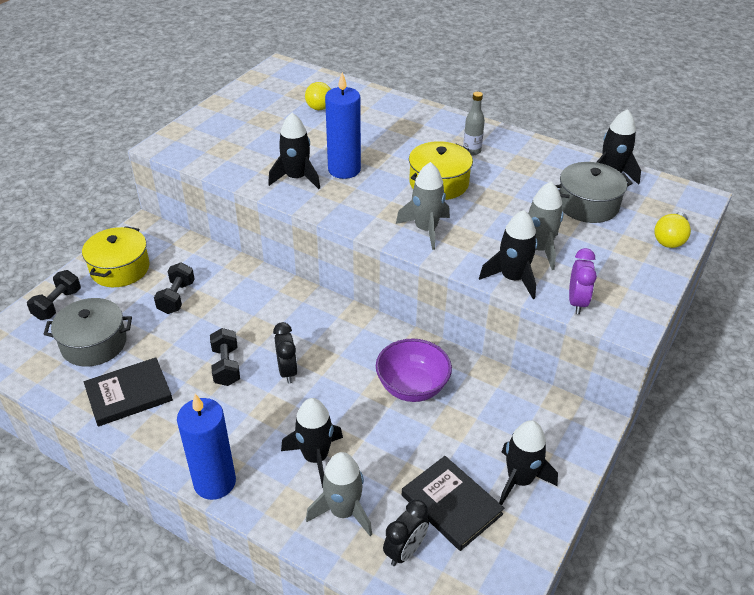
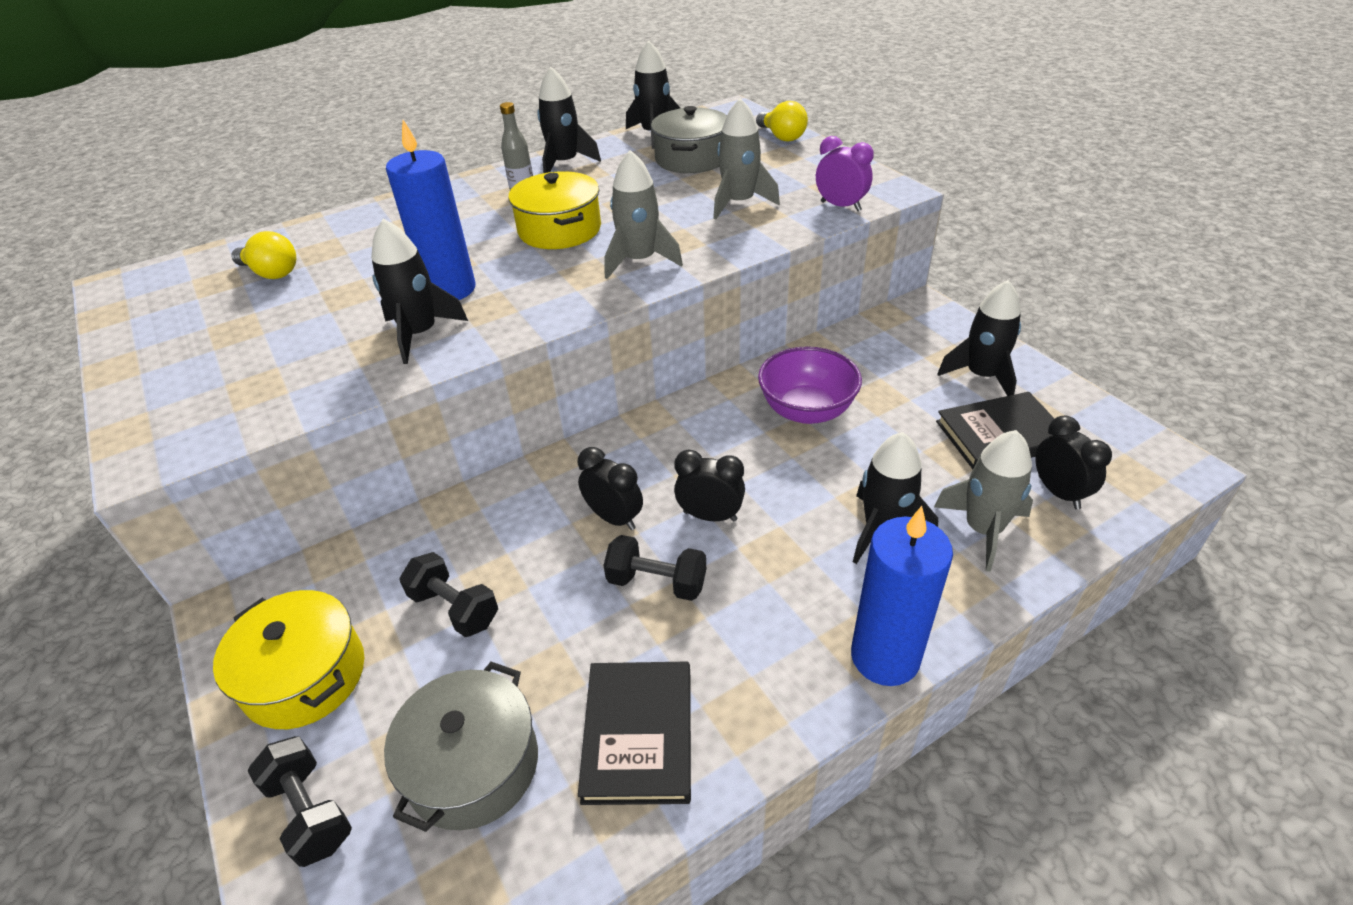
camera: 60 degrees left, 0 degrees up
(265, 331) = (614, 518): none -> black clock
(512, 278) = (775, 230): black rocket -> black rocket (564, 164)

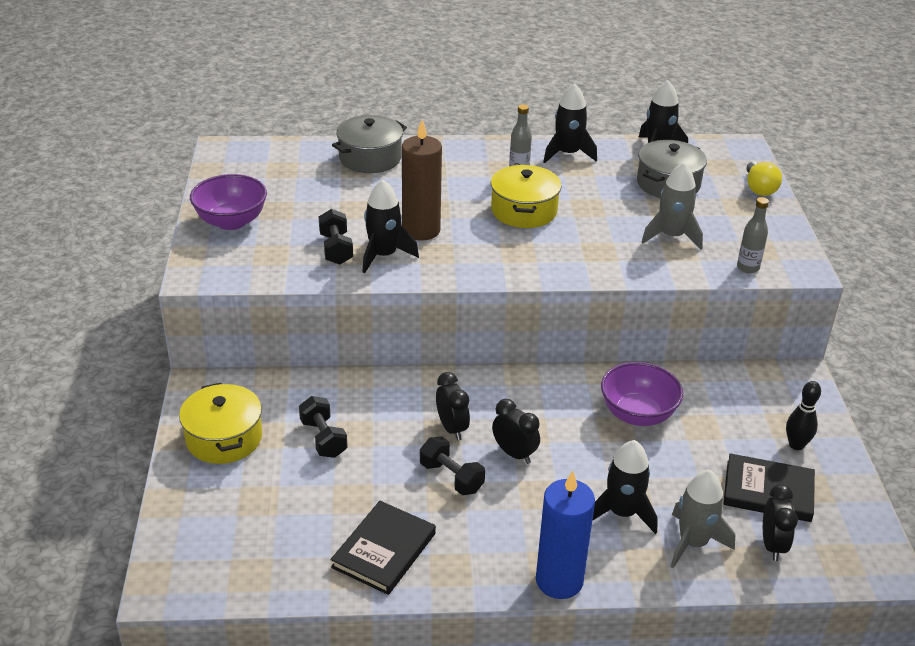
camera: 25 degrees right, 5 degrees down
(172, 366) = (231, 221): none -> purple bowl
(271, 273) = (317, 175): yellow light bulb -> none
(310, 812) = (195, 505): black dumbbell -> black dumbbell (336, 249)
(450, 289) = (421, 230): blue candle -> brown candle
(473, 765) = (287, 523): grey pot -> grey pot (370, 158)
(639, 261) = (561, 256): grey rocket -> none
(840, 206) = (748, 267): purple clock -> grey bottle
(981, 376) = (796, 445): black rocket -> black bowling pin

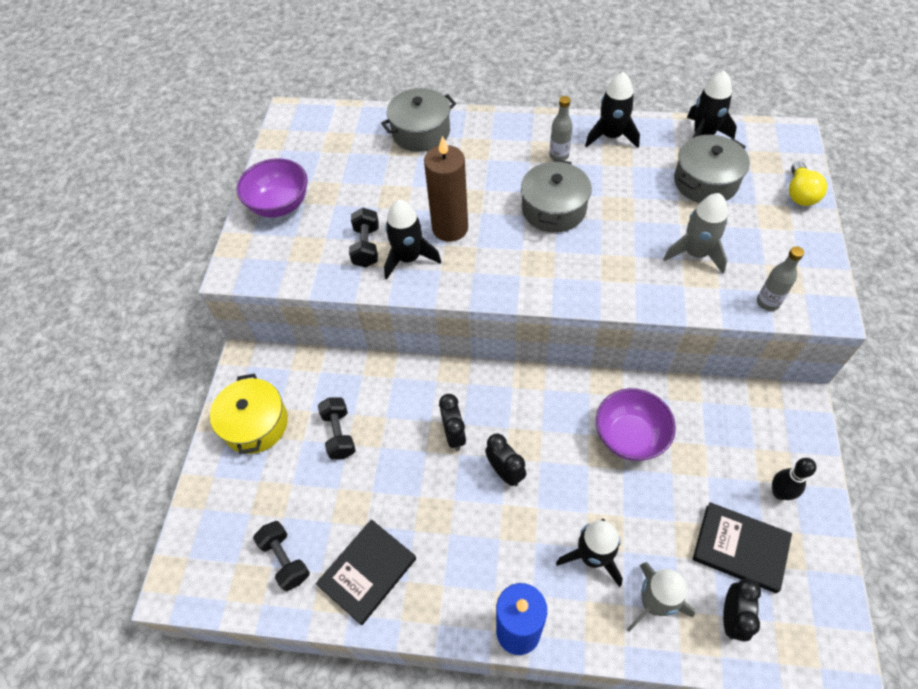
camera: 15 degrees right, 20 degrees up
(451, 477) = (443, 493): black dumbbell -> black dumbbell (285, 559)
(524, 211) = (553, 209): yellow pot -> grey pot

